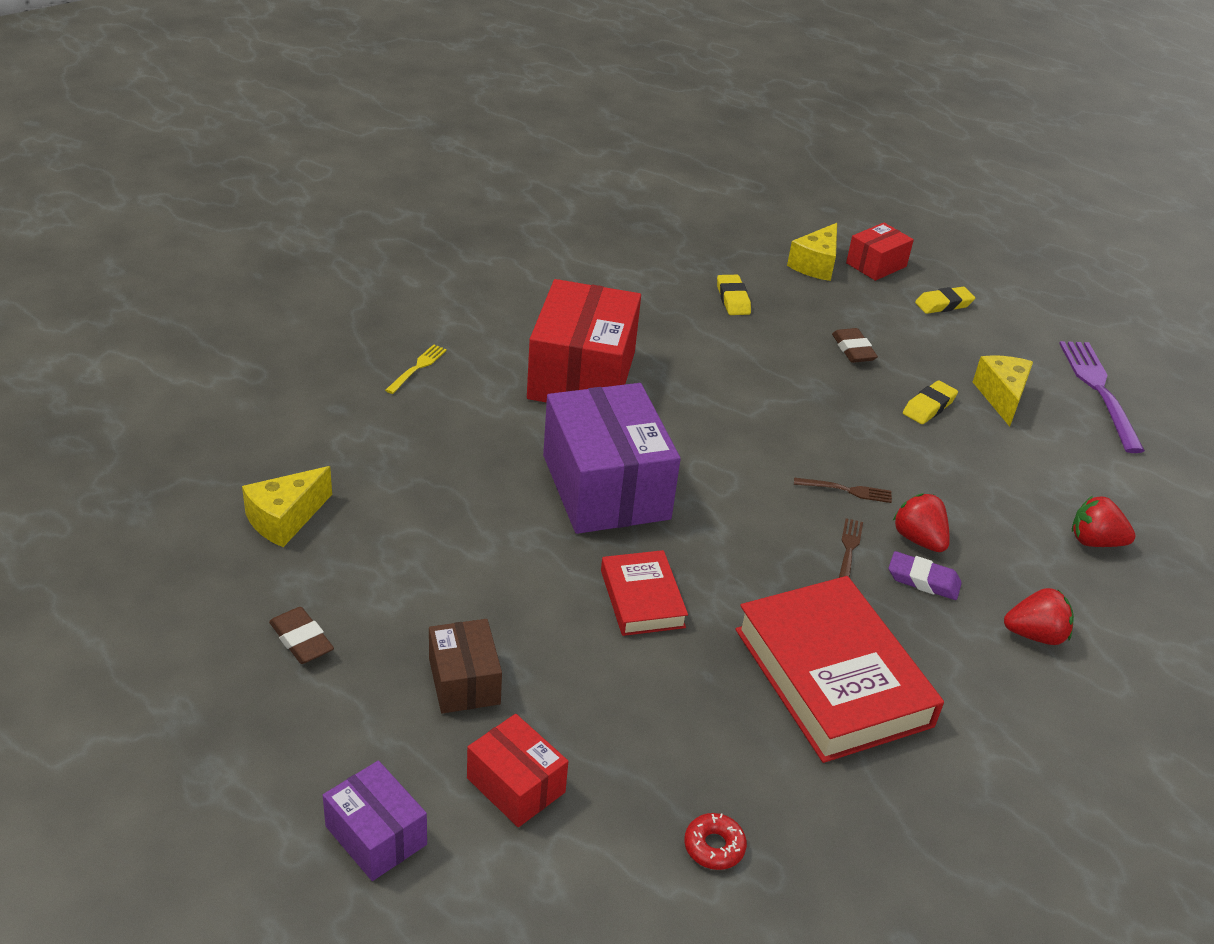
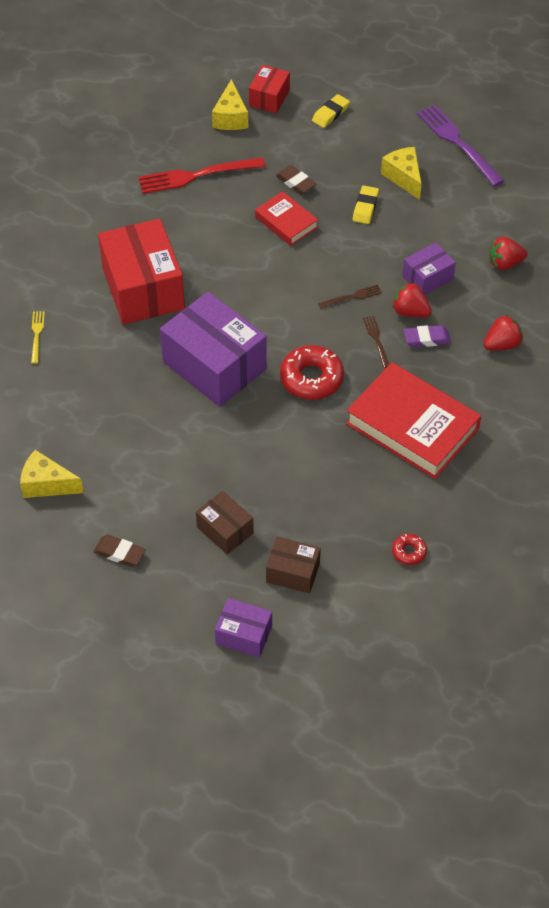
camera: 25 degrees left, 15 degrees up
(285, 519) = (47, 484): yellow cheese -> yellow cheese turned 90 degrees clockwise
(516, 785) = (293, 572): red box -> brown box
(642, 598) = (284, 430): red book -> red book (286, 222)
(725, 556) = (311, 378): none -> red donut
(733, 299) = (196, 176): yellow eraser -> red fork
(968, 512) = (427, 278): none -> purple box

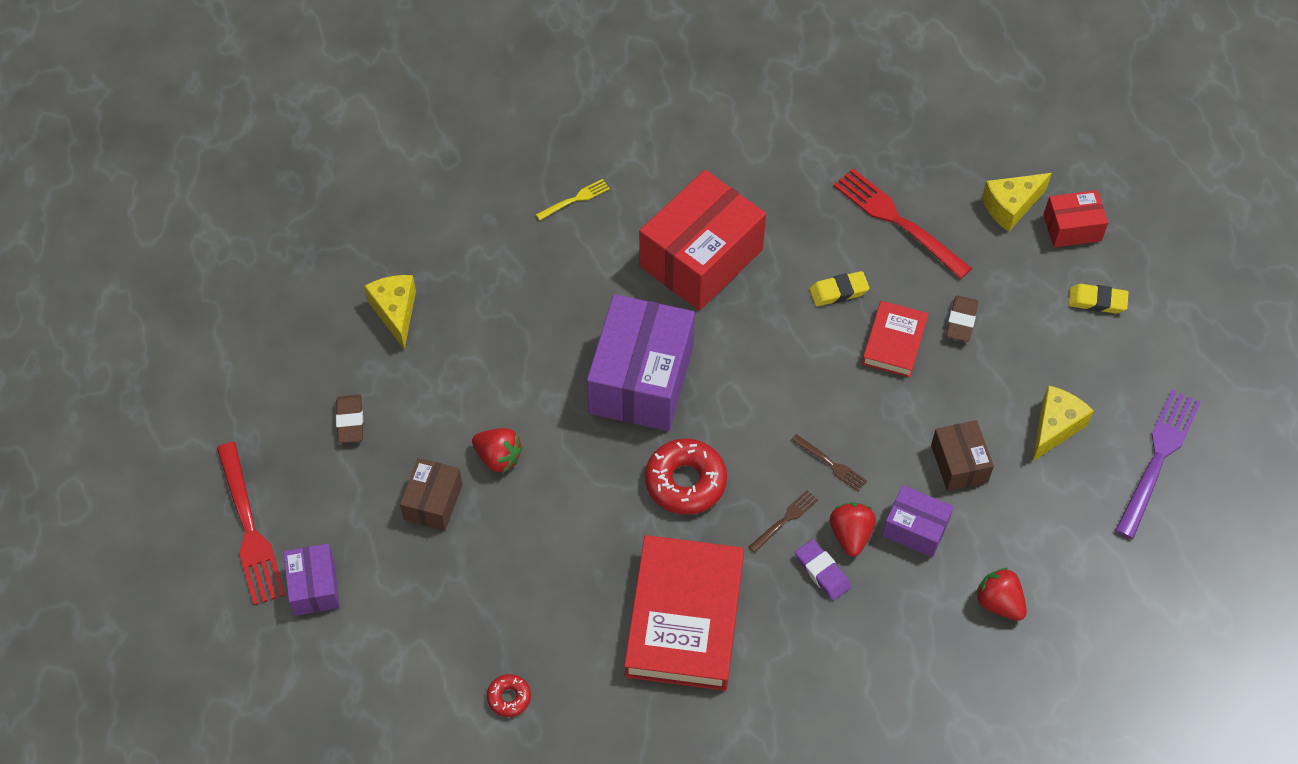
camera: 60 degrees right, 5 degrees up
(166, 657) = (250, 529): none -> red fork
(293, 572) = (417, 594): brown box -> brown box (959, 463)
(365, 207) = (976, 410): yellow eraser -> yellow eraser (838, 291)
(501, 344) = (868, 657): red strawberry -> red strawberry (498, 457)

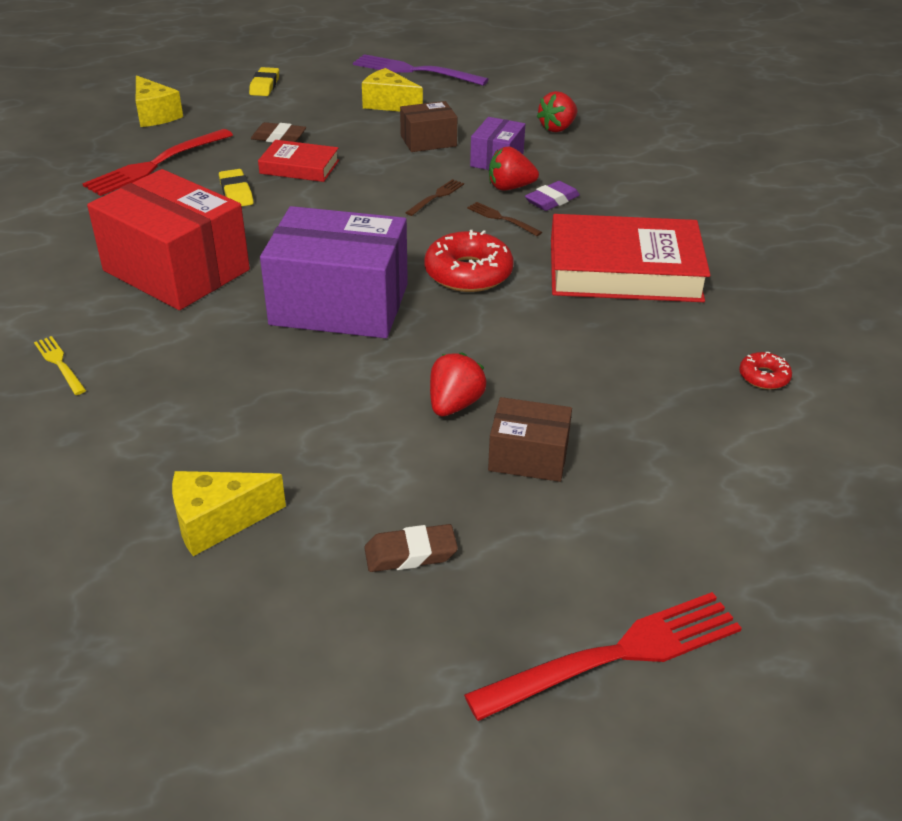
camera: 95 degrees left, 20 degrees down
(314, 587) = (687, 563): purple box -> none
(1072, 228) = (186, 92): red box -> none

